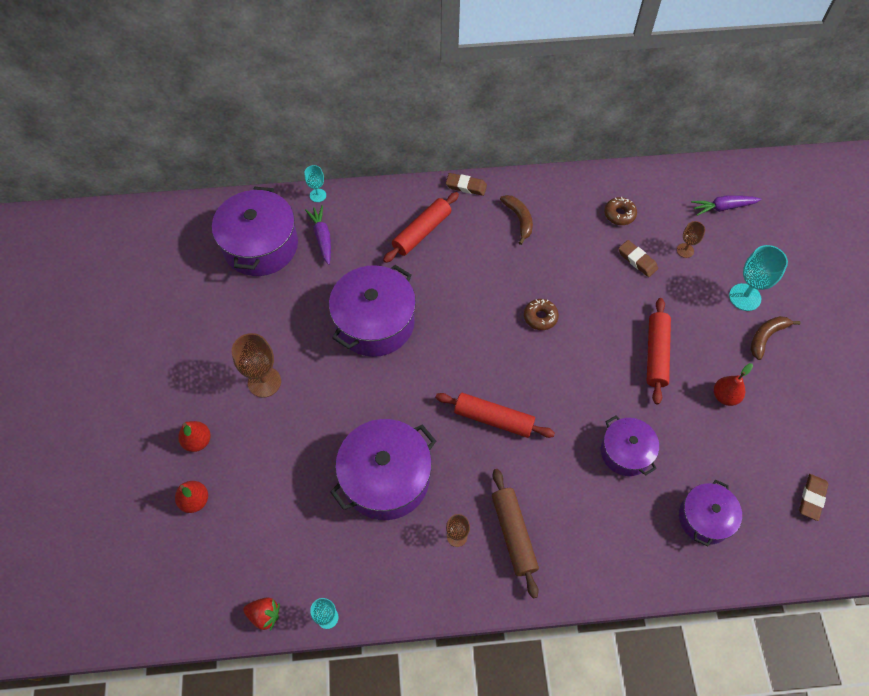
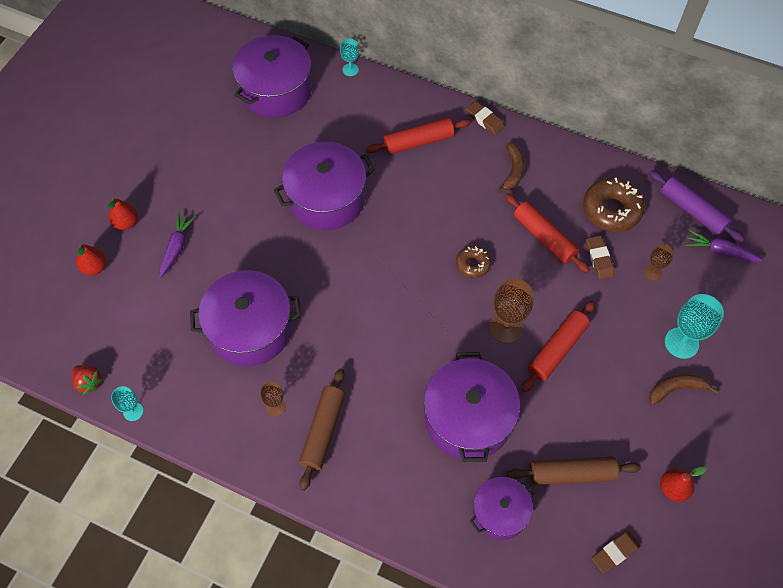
camera: 30 degrees right, 0 degrees up
(264, 382) = (206, 202): brown goblet -> brown goblet (506, 328)
(322, 237) = (330, 107): purple carrot -> purple carrot (176, 247)
(493, 419) = (371, 329): red rolling pin -> red rolling pin (544, 237)
(619, 214) = (611, 210): brown donut -> brown donut, size x1.76
(625, 452) = (468, 418): purple pot -> purple pot, size x1.68
(680, 184) = (692, 211): none -> purple rolling pin
(725, 396) = (596, 420): red pear -> red pear (673, 488)
(736, 452) = (571, 474): none -> brown rolling pin

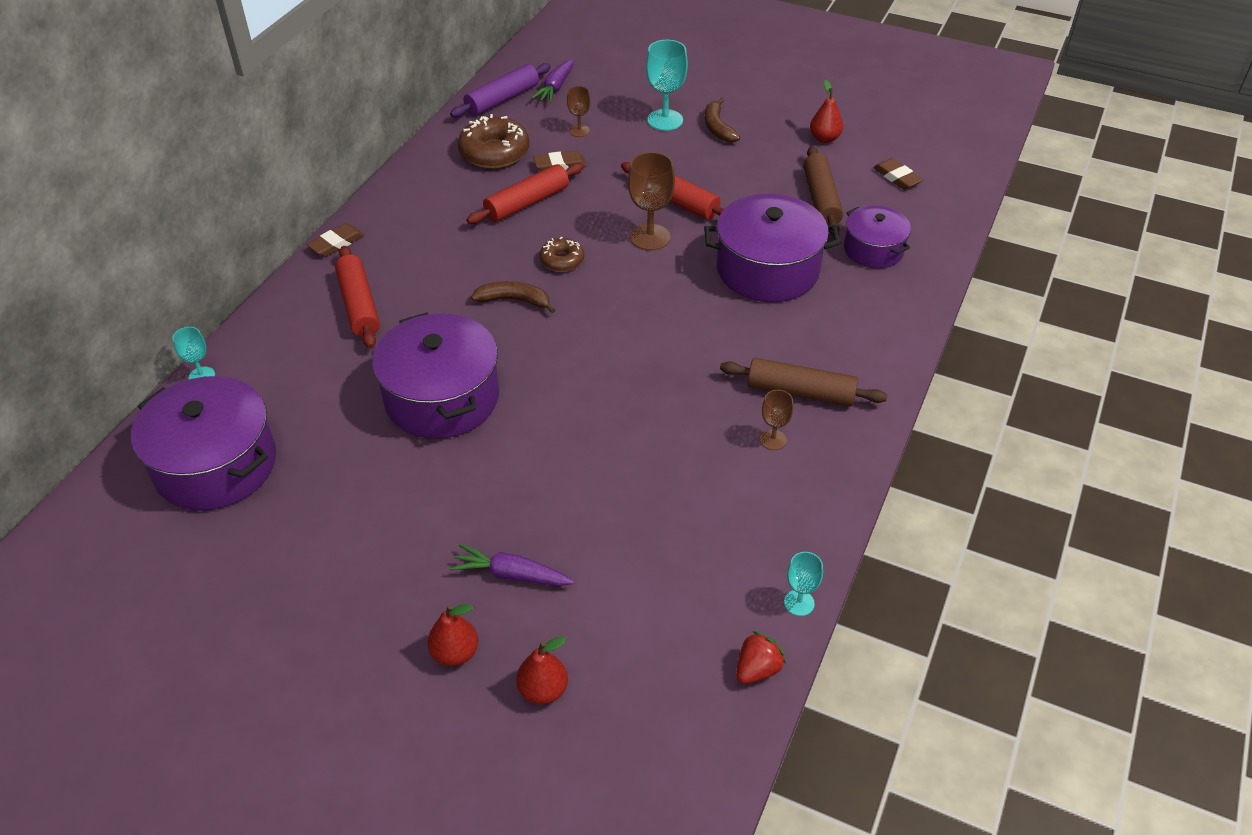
camera: 90 degrees left, 15 degrees down
(250, 329) = (657, 473): purple pot -> none
(513, 171) = (425, 223): brown banana -> brown banana (514, 300)

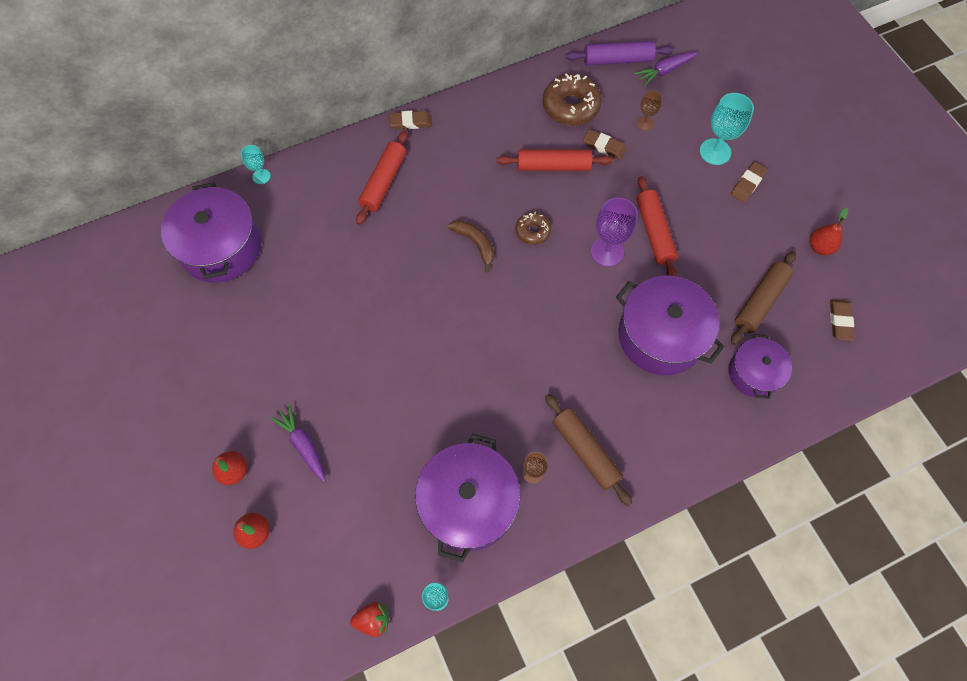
camera: 40 degrees right, 20 degrees up
(442, 398) = (371, 289): purple pot -> purple pot (468, 503)
(650, 237) = (607, 251): brown goblet -> purple goblet
(718, 127) = (747, 184): brown banana -> brown eraser

